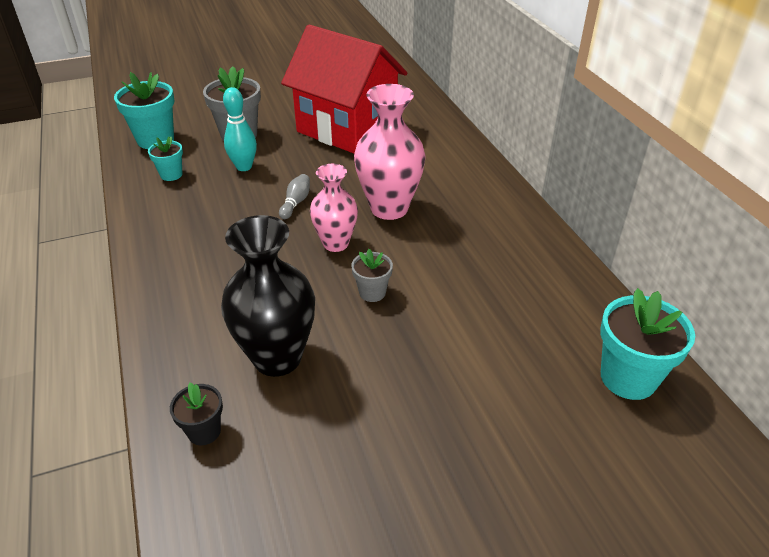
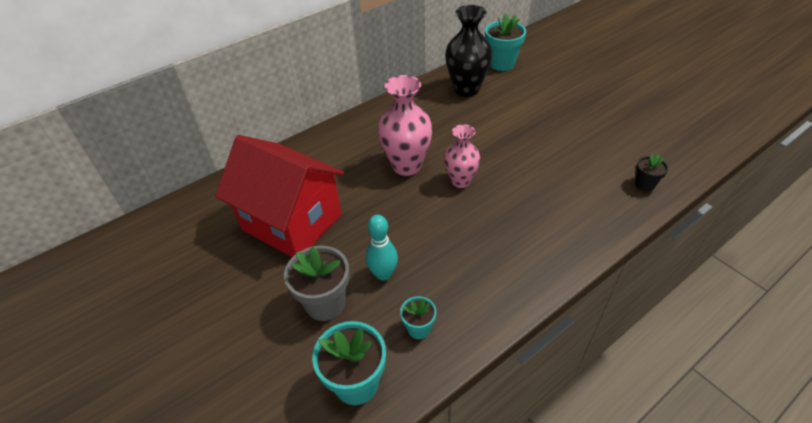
camera: 105 degrees left, 5 degrees up
(277, 358) = (576, 174): black vase -> black vase (466, 89)
(296, 203) = (423, 218): grey bowling pin -> none
(347, 128) = (292, 222): red house -> red house turned 75 degrees counterclockwise
(372, 292) = (498, 152): grey flower pot -> none

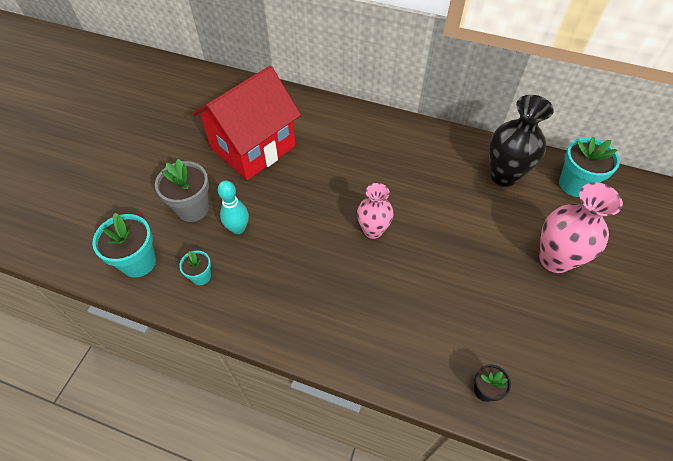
camera: 55 degrees right, 10 degrees up
(292, 222) = (253, 147): red house -> red house turned 45 degrees clockwise
(406, 166) = (363, 183): pink vase -> pink vase (554, 259)

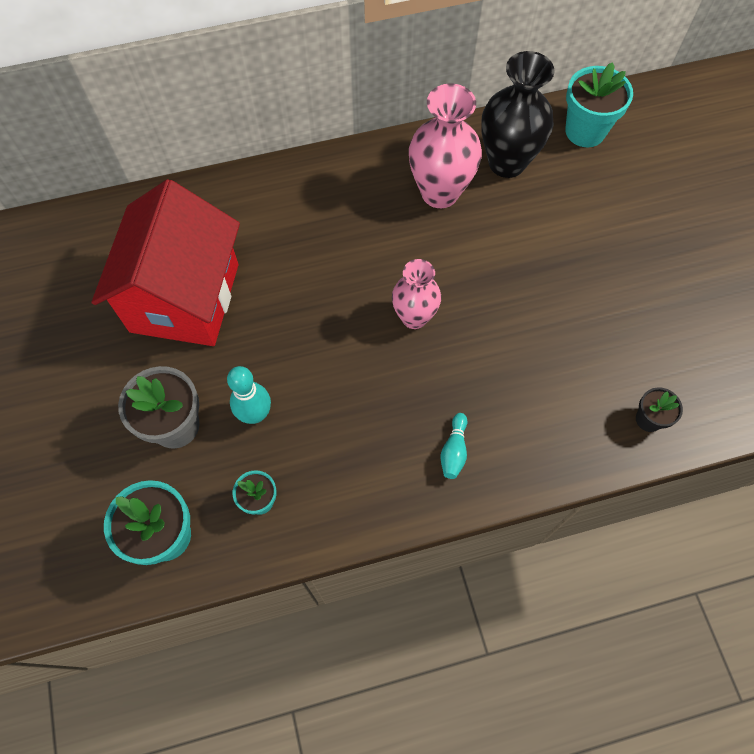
camera: 35 degrees left, 10 degrees up
(334, 322) = (454, 451): none -> turquoise bowling pin
(554, 259) = (621, 233): pink vase -> pink vase (440, 192)

